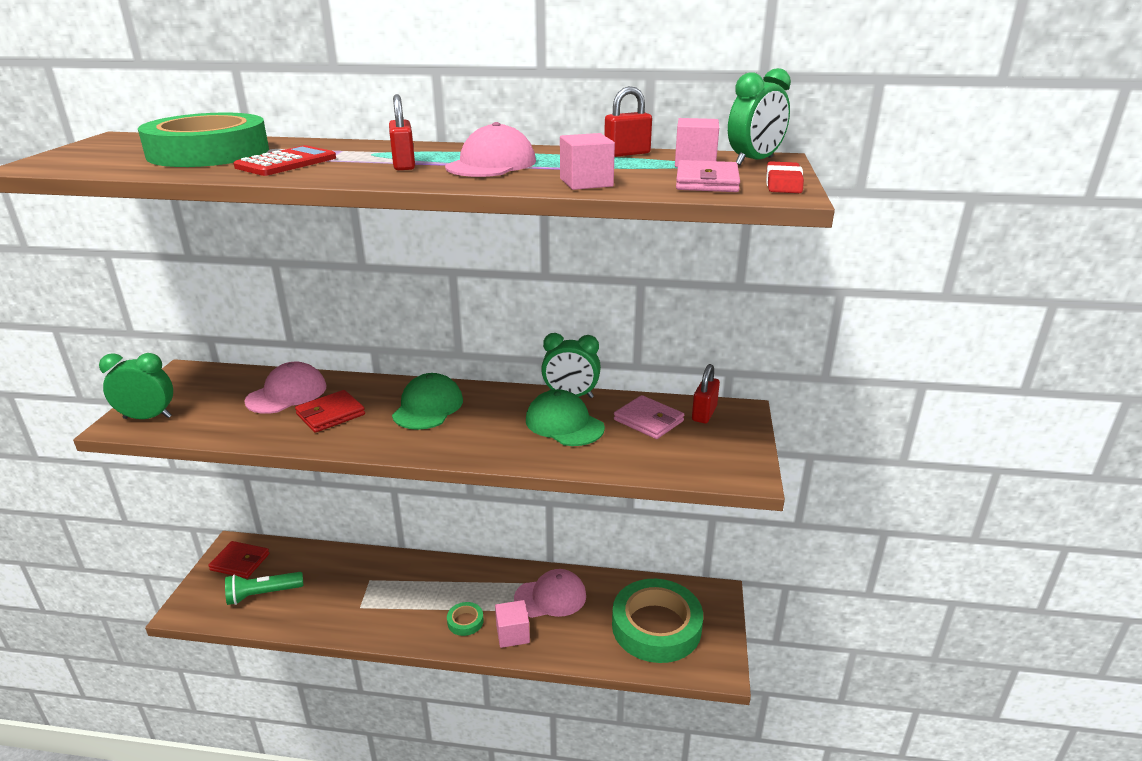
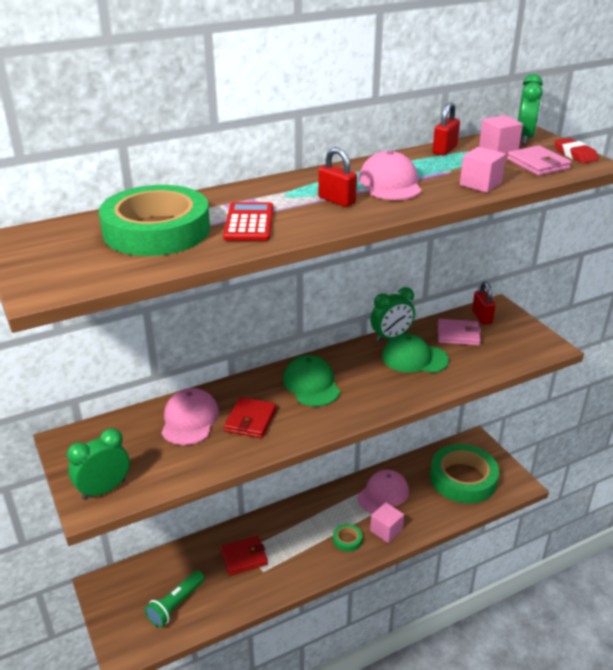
camera: 35 degrees left, 5 degrees up
(240, 562) = (123, 593): red wallet -> red wallet (244, 557)

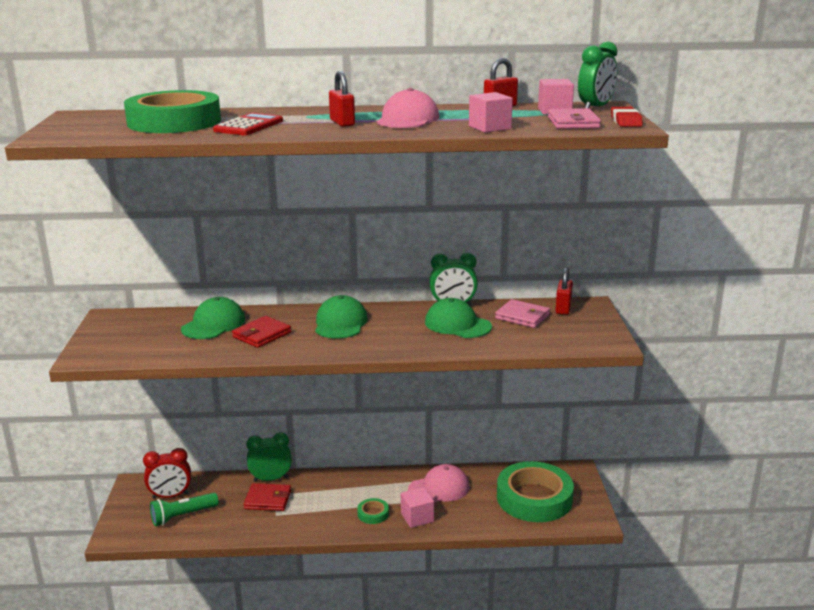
camera: 25 degrees right, 10 degrees down
(104, 489) = (103, 350): green clock -> green clock (270, 479)
(146, 586) = (170, 496): none -> red clock
(190, 420) = (213, 324): pink cap -> green cap

